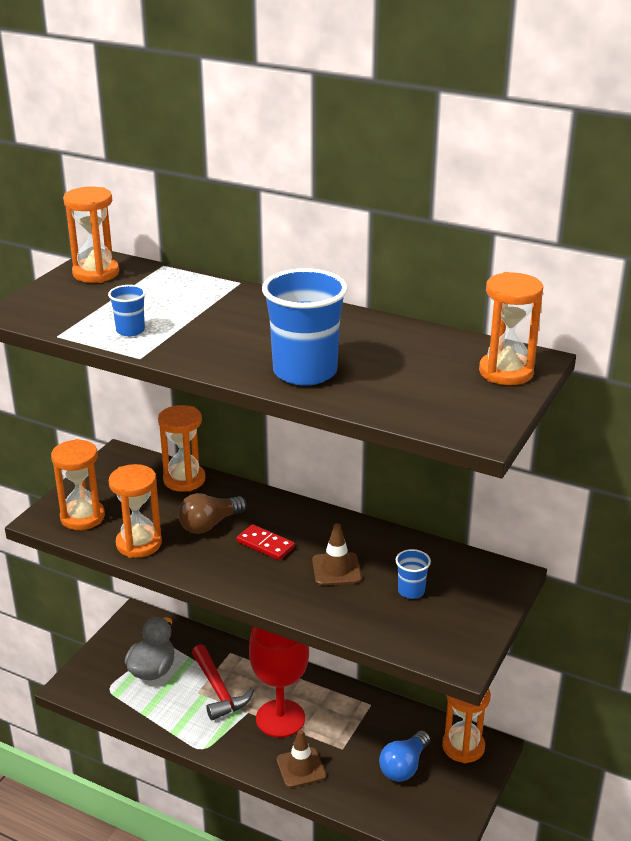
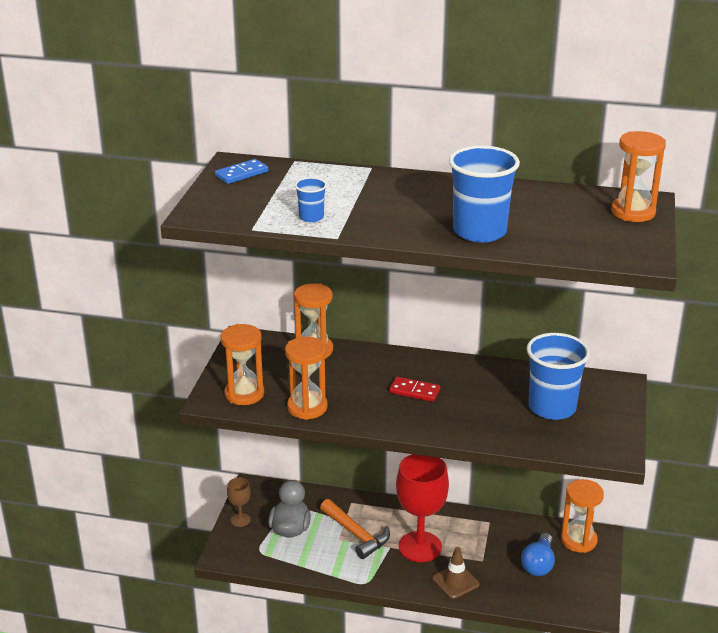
camera: 15 degrees left, 0 degrees up
(96, 273) = (242, 174): orange hourglass -> blue domino
(106, 650) = (240, 520): none -> brown goblet
(209, 524) = (358, 383): brown light bulb -> none
(219, 690) = (356, 534): red hammer -> orange hammer
(336, 569) = (483, 401): brown traffic cone -> none
(411, 591) = (552, 407): blue cup -> blue cup, size x2.10

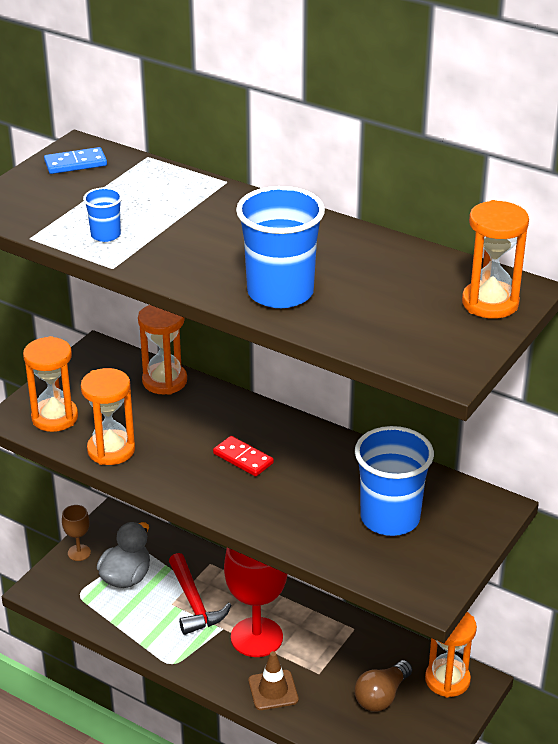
camera: 20 degrees right, 5 degrees up
(356, 534) = (194, 603): orange hammer -> red hammer
(538, 564) = (382, 696): blue light bulb -> brown light bulb

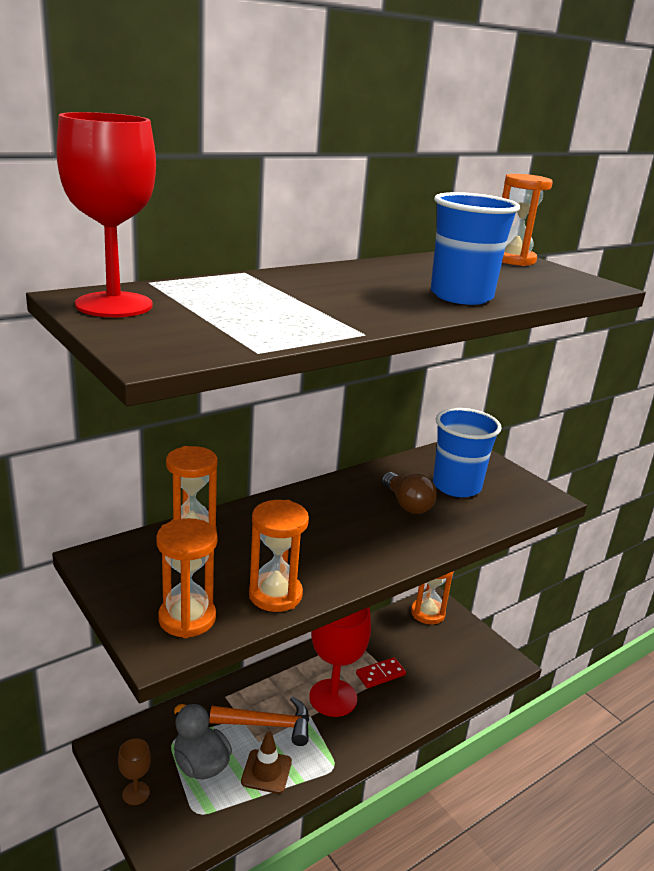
camera: 70 degrees left, 10 degrees down
(75, 163) = (114, 305): blue domino -> red goblet
(105, 235) = (294, 323): blue cup -> none
(194, 603) = (268, 724): red hammer -> orange hammer
(243, 458) = (342, 526): red domino -> red domino (380, 674)
(273, 690) = (397, 709): brown traffic cone -> brown traffic cone (266, 771)
(382, 696) = (429, 650): brown light bulb -> brown light bulb (407, 504)

